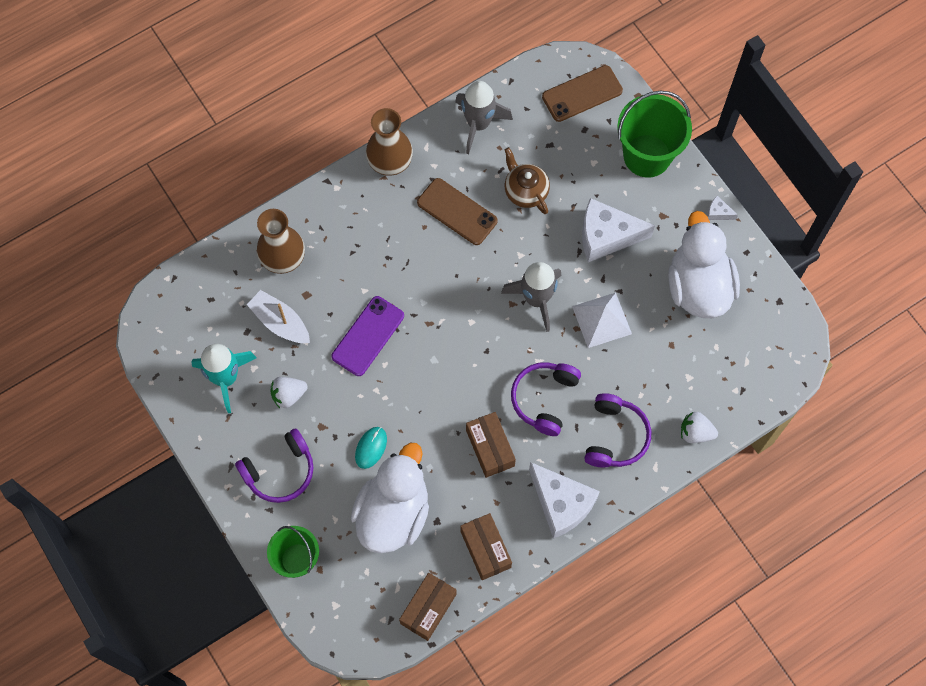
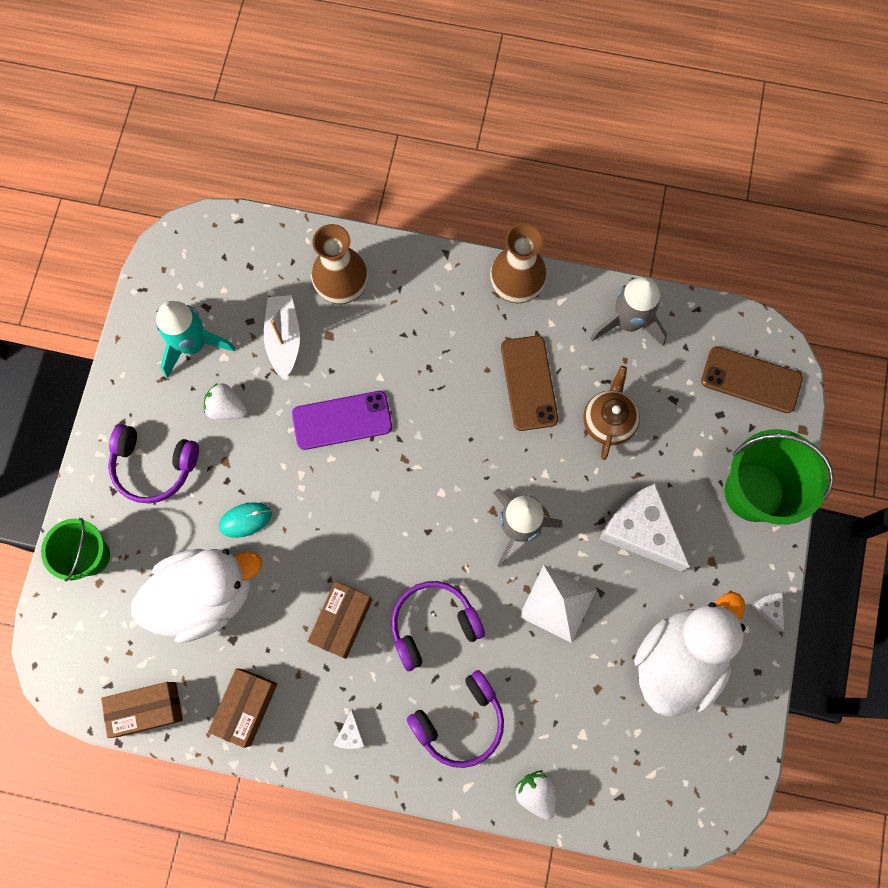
camera: 45 degrees right, 5 degrees up
(561, 504) = (351, 734): white cheese -> white cheese, size x0.42

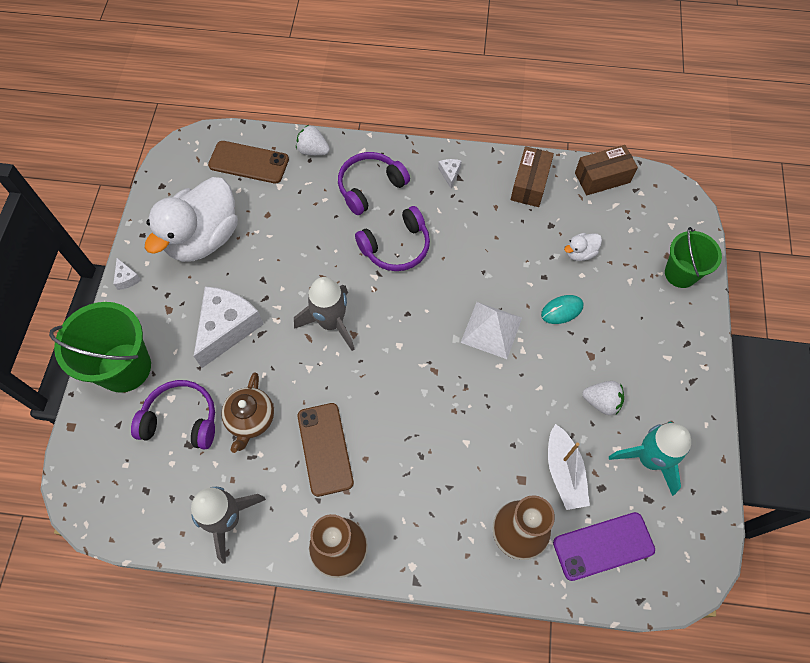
camera: 175 degrees right, 10 degrees down
(154, 466) = (651, 346): purple headphones -> purple headphones (181, 420)
(205, 595) = (580, 253): white duck -> white duck, size x0.40
(342, 420) = (495, 399): purple phone -> purple phone (603, 546)
(342, 621) = (468, 244): brown box -> none
(536, 792) = (313, 150): white strawberry -> white strawberry turned 150 degrees clockwise
(557, 603) = (298, 269): white pyramid -> white pyramid (491, 330)
(640, 531) = (227, 328): white cheese -> white cheese turned 105 degrees counterclockwise
(751, 380) = (112, 470): brown phone -> brown phone (249, 162)

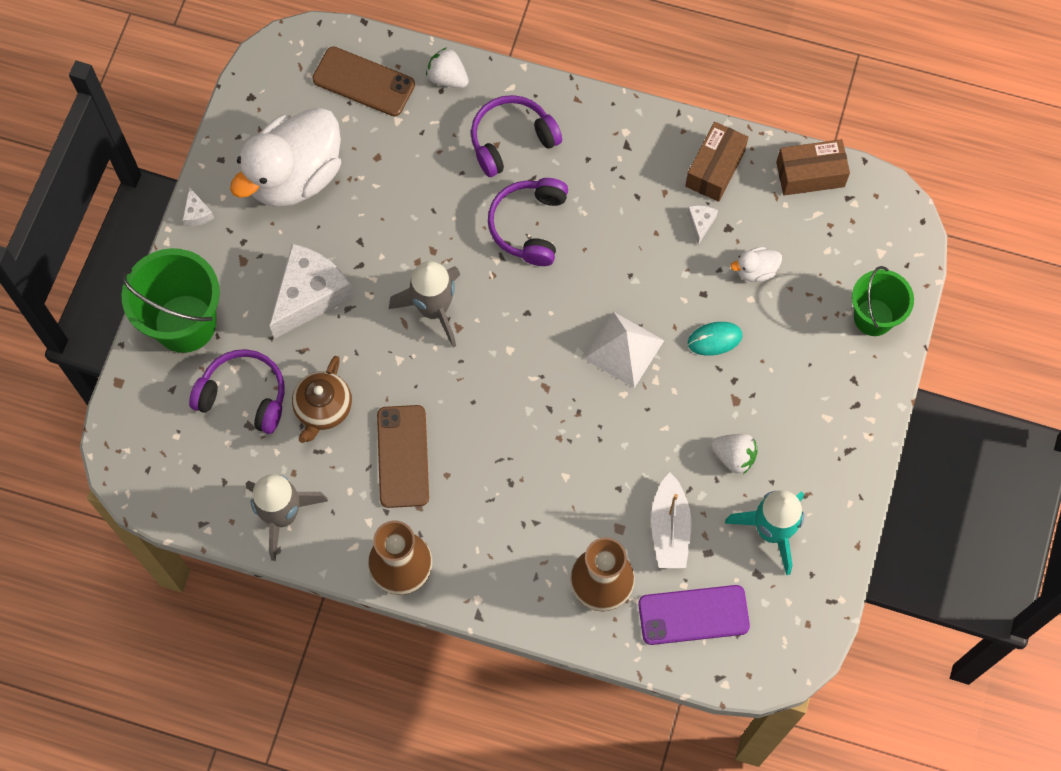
camera: 10 degrees right, 5 degrees up
(396, 247) = (529, 226): purple headphones -> purple headphones turned 120 degrees clockwise
(450, 174) = (616, 138): white cheese -> white cheese (700, 223)

